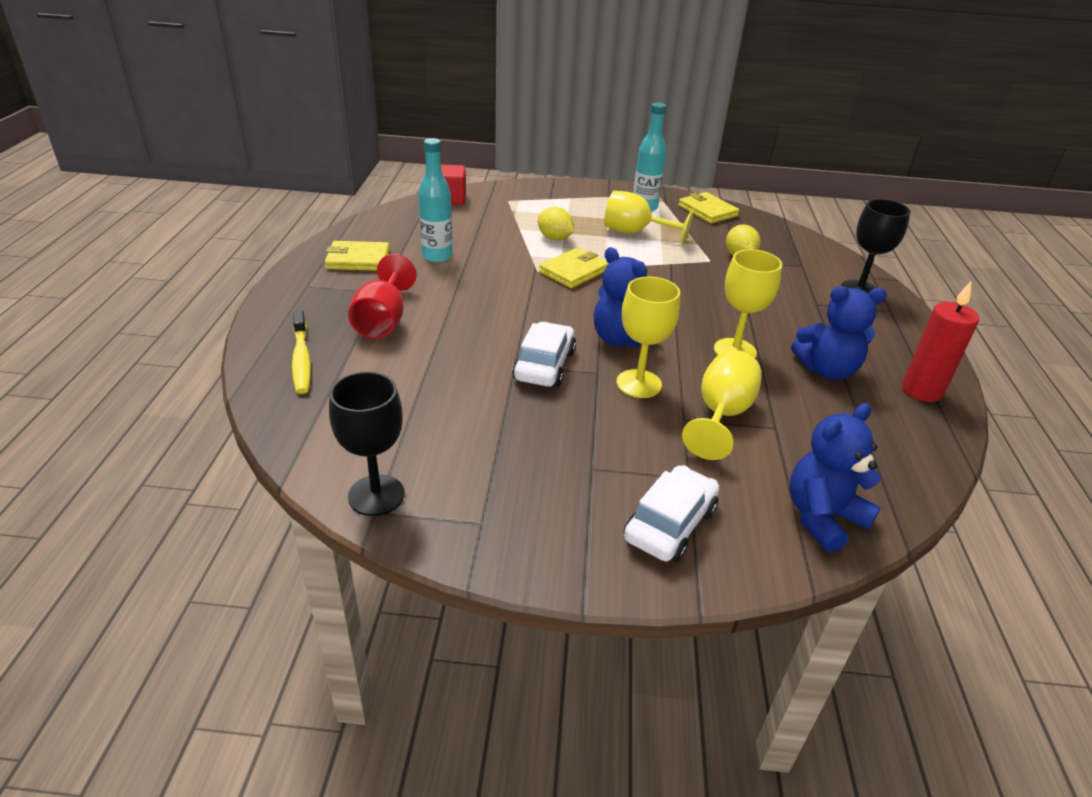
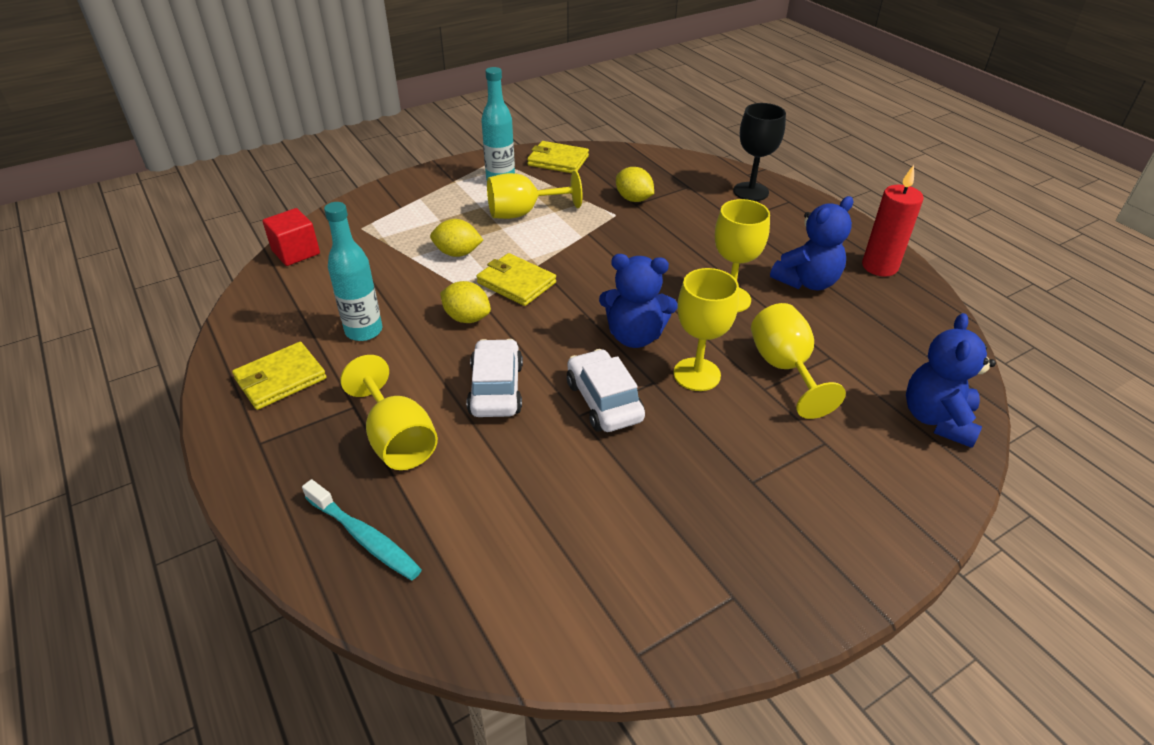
camera: 35 degrees left, 5 degrees up
(301, 359) = (365, 537): yellow toothbrush -> turquoise toothbrush
(376, 495) = (619, 637): black goblet -> none
(383, 321) = (397, 439): red goblet -> yellow goblet
(512, 277) = (467, 318): none -> yellow lemon
(574, 271) = (516, 283): yellow wallet -> yellow wallet turned 60 degrees counterclockwise
(670, 524) = (859, 496): white car -> white car (496, 389)

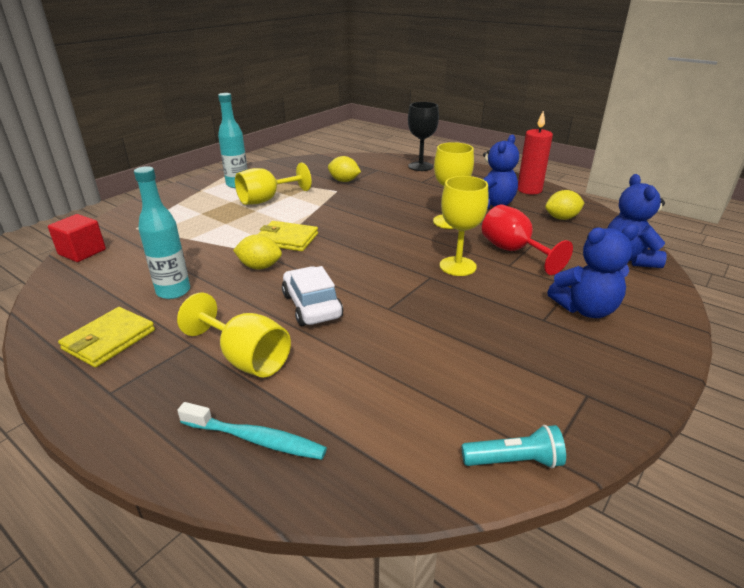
camera: 20 degrees left, 10 degrees down
(457, 253) = (228, 230): yellow lemon -> yellow lemon (561, 218)
(558, 160) = (275, 169): yellow wallet -> none
(598, 646) = (514, 461): none -> turquoise flashlight
(604, 401) = (402, 295): white car -> none
(635, 336) = (398, 253): blue teddy bear -> blue teddy bear (585, 309)
(784, 368) = (513, 251): yellow goblet -> red goblet

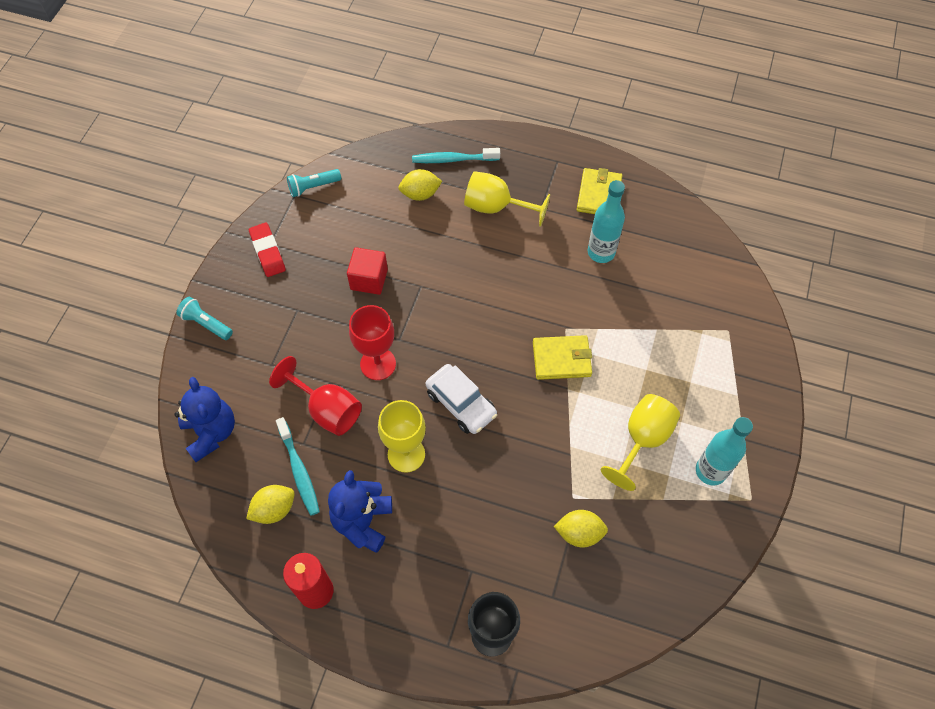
camera: 160 degrees right, 30 degrees up
(82, 252) = (731, 276): red cube -> red cube (369, 279)
(259, 267) = (556, 306): yellow lemon -> yellow lemon (420, 194)
(312, 306) = (481, 270): white car -> white car (461, 404)
(457, 266) = (378, 364): yellow goblet -> red goblet
(541, 229) = (299, 471): none -> turquoise toothbrush
(585, 309) = (262, 333): blue teddy bear -> none
(589, 385) = (268, 252): none -> red eraser
(662, 331) = (206, 323): none -> turquoise flashlight

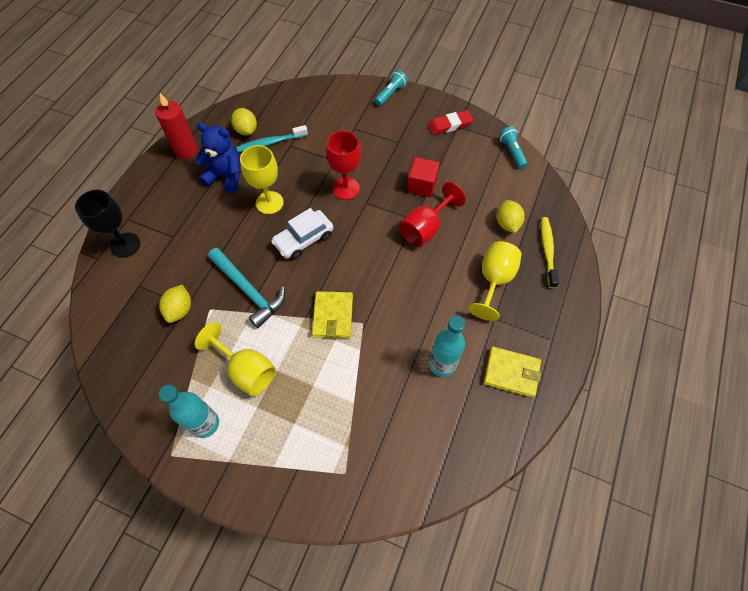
camera: 95 degrees right, 0 degrees up
(211, 432) = (307, 98): blue teddy bear -> none
(327, 409) = (313, 158): red goblet -> red goblet (425, 228)
(453, 159) = (547, 251): turquoise toothbrush -> yellow toothbrush
(541, 456) = (248, 291): none -> turquoise hammer

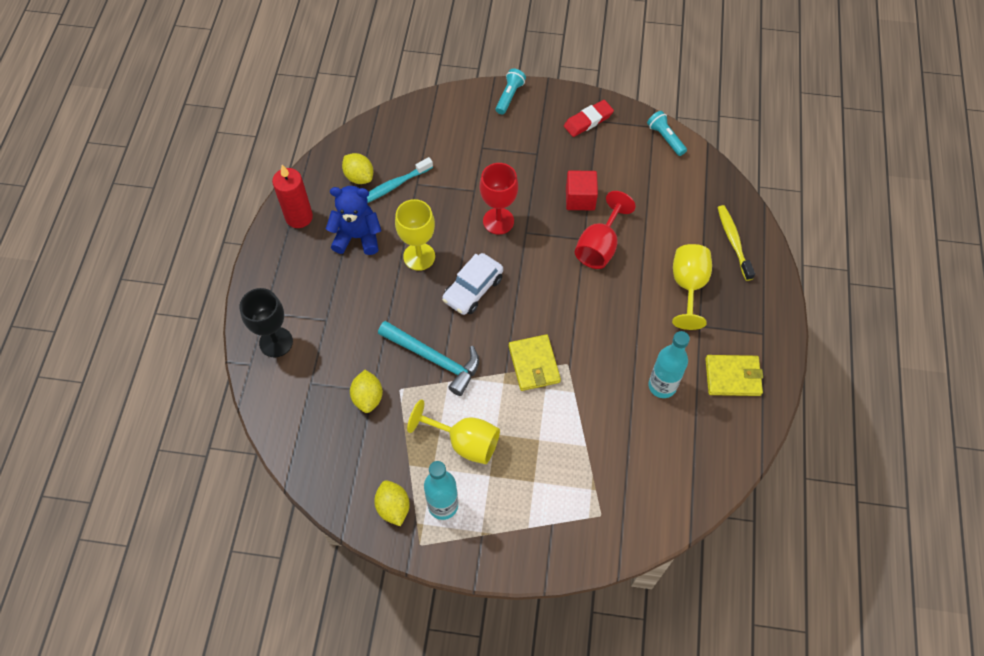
camera: 15 degrees left, 0 degrees up
(507, 224) = (684, 221): yellow lemon -> yellow lemon (393, 507)

